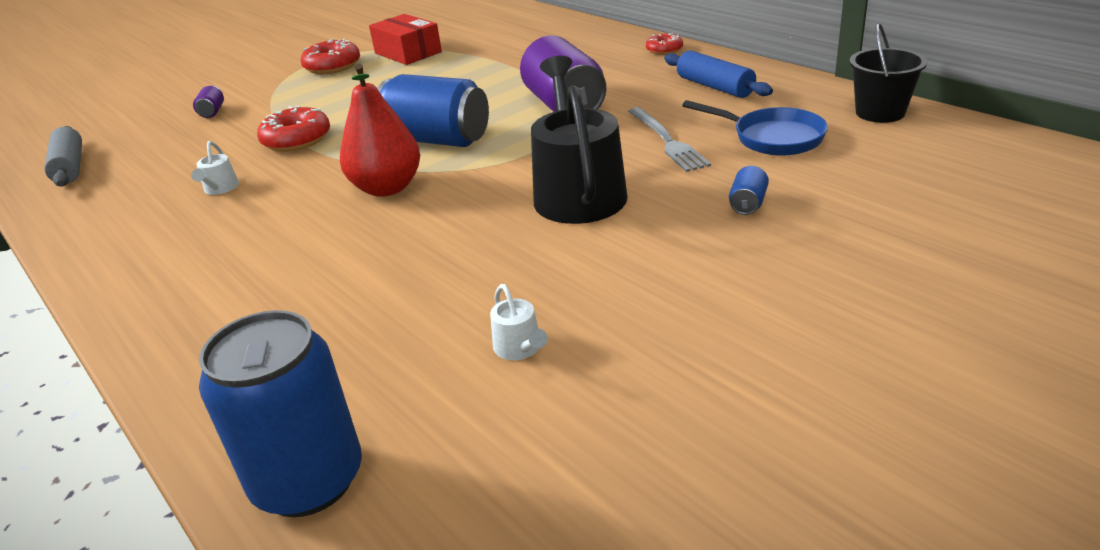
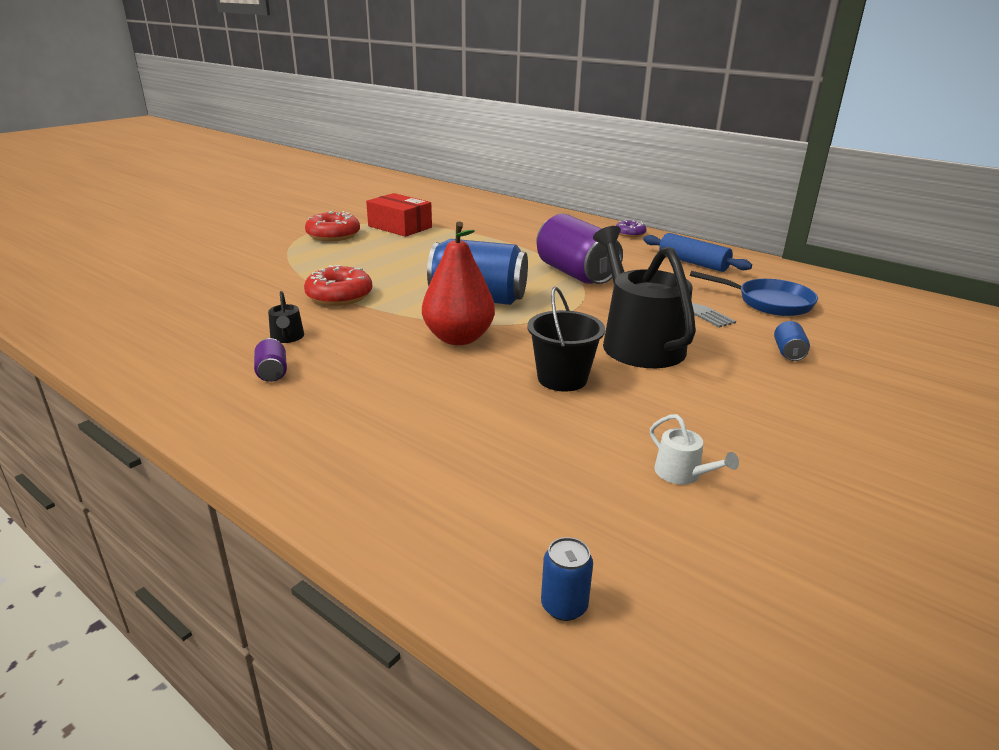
camera: 15 degrees left, 5 degrees down
(70, 167) = (105, 316): grey rolling pin -> none
(212, 112) = (234, 270): purple can -> purple can (272, 372)
(220, 189) = (287, 337): white watering can -> black watering can
(308, 480) = (564, 606): blue can -> blue can, size x0.41
(664, 50) = (630, 234): red donut -> purple donut
(880, 112) = (838, 285): black bucket -> black bucket (562, 378)

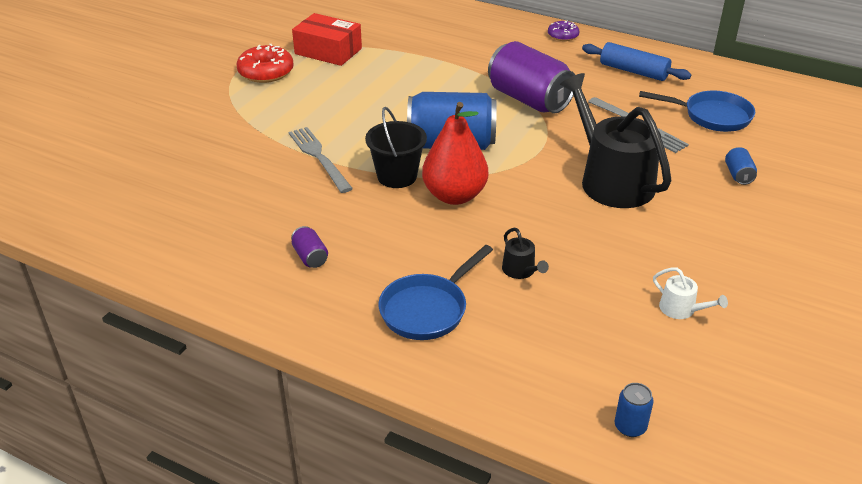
camera: 10 degrees left, 10 degrees up
(287, 337) = (300, 215): black watering can -> black watering can (521, 271)
(339, 296) = (319, 157): red donut -> grey fork
(368, 435) = (427, 309): none -> blue pan
(562, 378) = (561, 229): black bucket -> black bucket (397, 176)

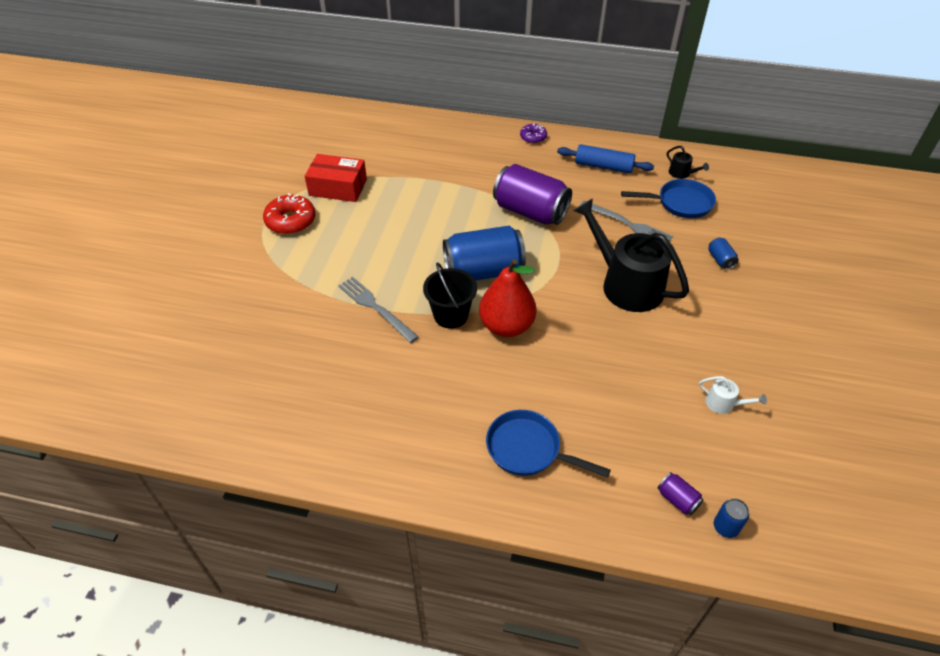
camera: 15 degrees left, 10 degrees up
(310, 257) = (410, 417): purple can -> purple can (677, 499)
(427, 309) = (528, 449): blue pan -> blue pan turned 90 degrees clockwise
(521, 271) = (588, 393): black watering can -> black watering can (681, 173)

